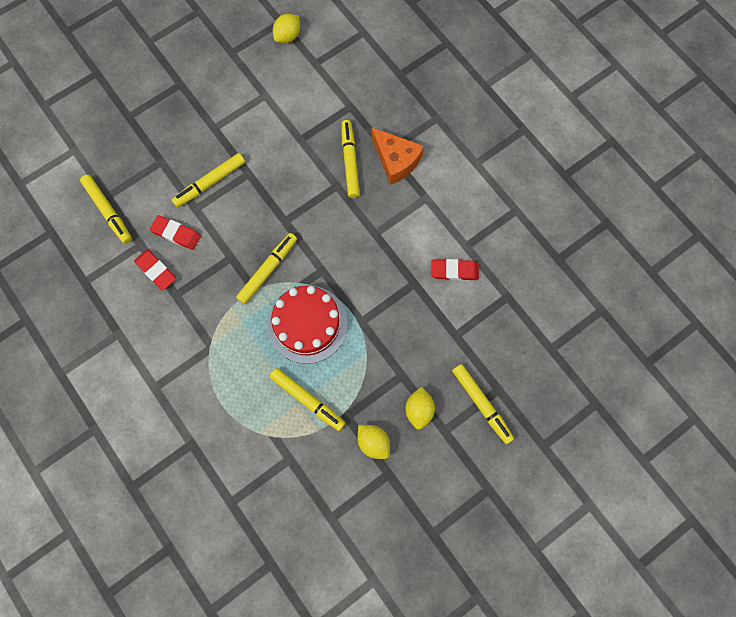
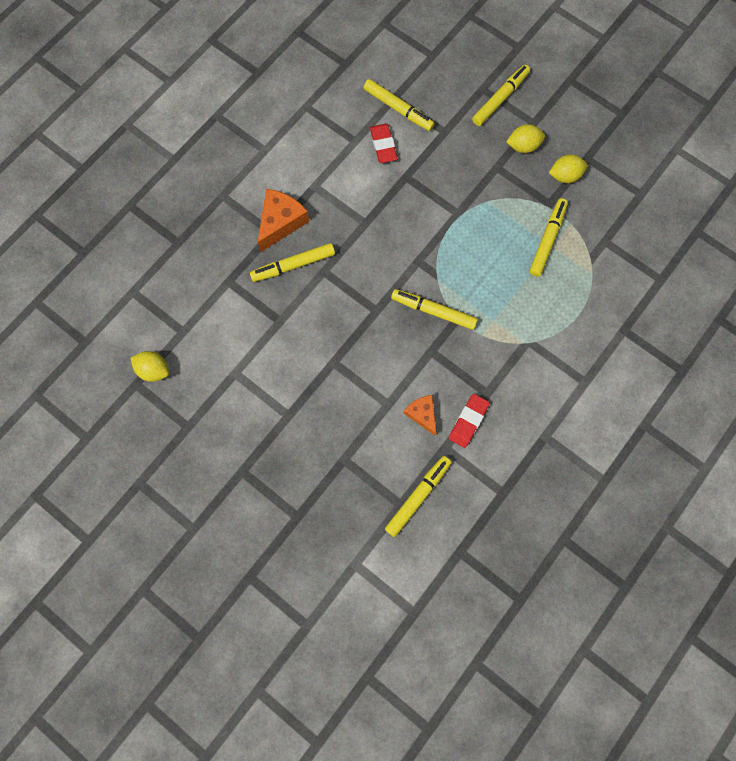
camera: 105 degrees left, 0 degrees up
(176, 234) = (422, 414): red eraser -> orange cheese
(210, 183) = (355, 398): yellow marker -> yellow marker (398, 109)
(307, 324) = (476, 260): red cake -> none
(373, 442) = (564, 176): yellow lemon -> yellow lemon turned 45 degrees clockwise

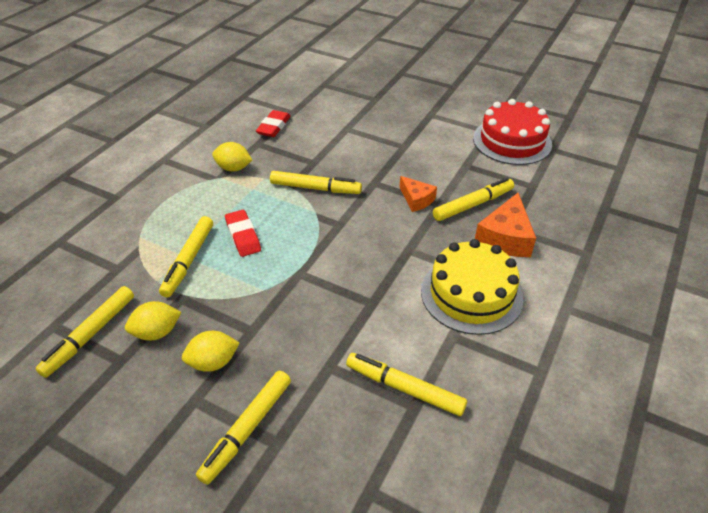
camera: 170 degrees right, 30 degrees down
(154, 370) = (559, 125): yellow lemon -> yellow lemon (233, 168)
(218, 351) = (512, 141): none -> red cake
(329, 172) = (471, 294): none -> yellow cake
(383, 145) = (412, 335): red eraser -> red eraser (243, 236)
(418, 496) = (311, 89): yellow marker -> yellow marker (90, 335)
(422, 414) = (315, 126): orange cheese -> orange cheese (416, 199)

